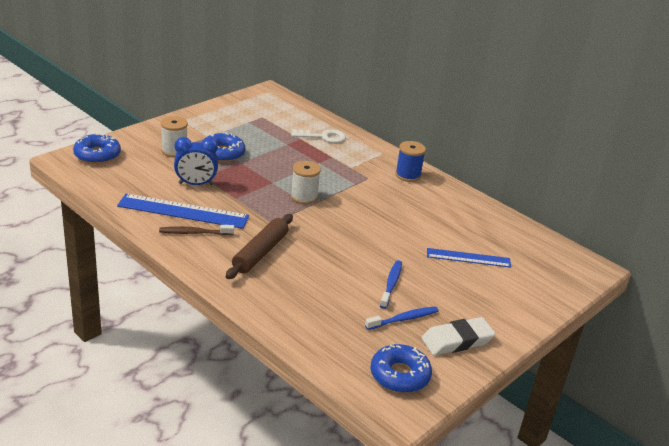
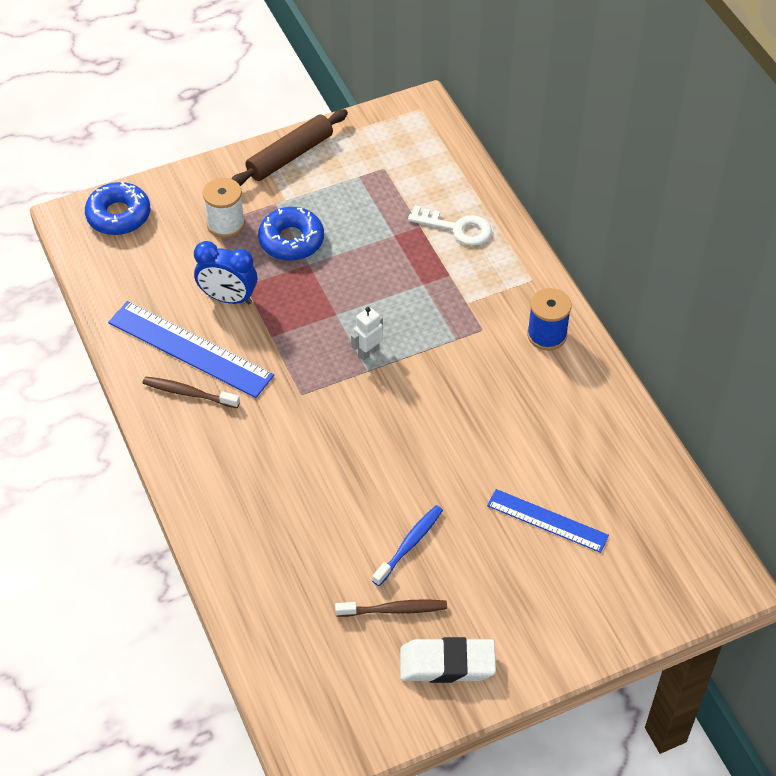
camera: 25 degrees right, 20 degrees up
(260, 253) = (259, 448): brown rolling pin -> brown rolling pin (290, 156)
(304, 197) = (368, 352): white spool -> white robot
(399, 375) = (341, 700): blue donut -> none
(403, 319) = (393, 610): blue toothbrush -> brown toothbrush

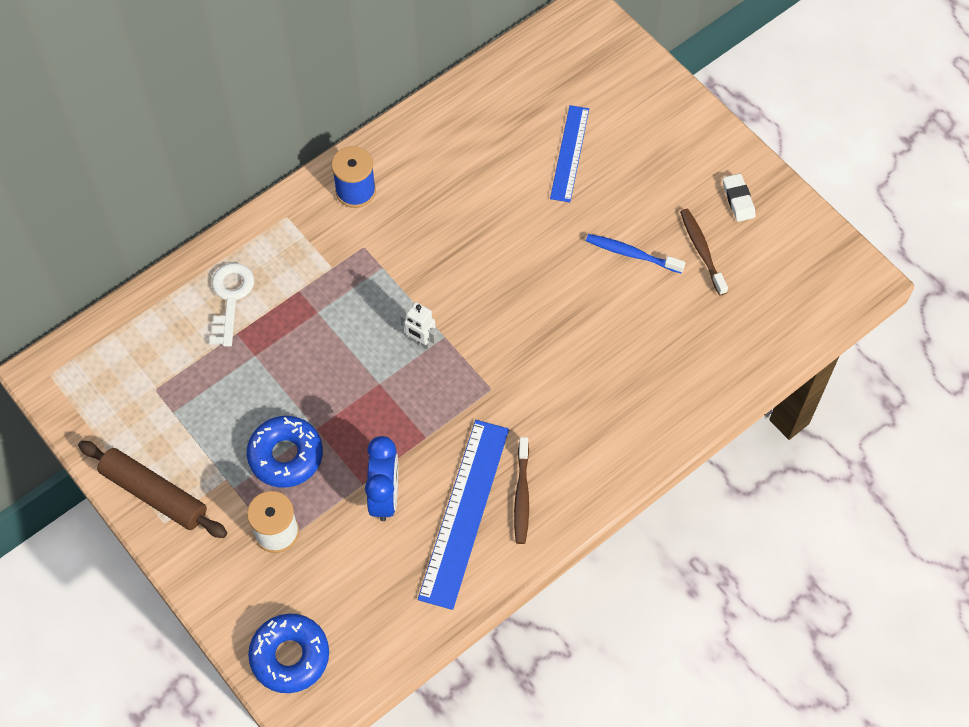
camera: 105 degrees left, 10 degrees up
(447, 664) = (738, 200): white eraser -> white eraser, size x0.59

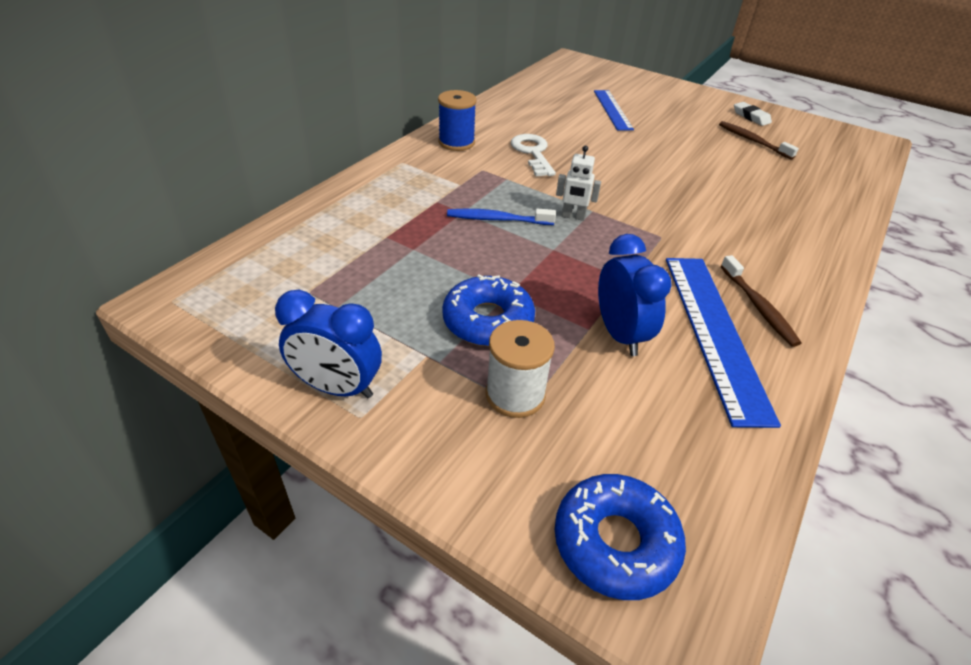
camera: 20 degrees left, 20 degrees down
(154, 493) = (337, 388): brown rolling pin -> blue clock
(230, 298) = (370, 214): white key -> white key (532, 153)
(632, 254) = (704, 148): blue toothbrush -> blue toothbrush (498, 219)

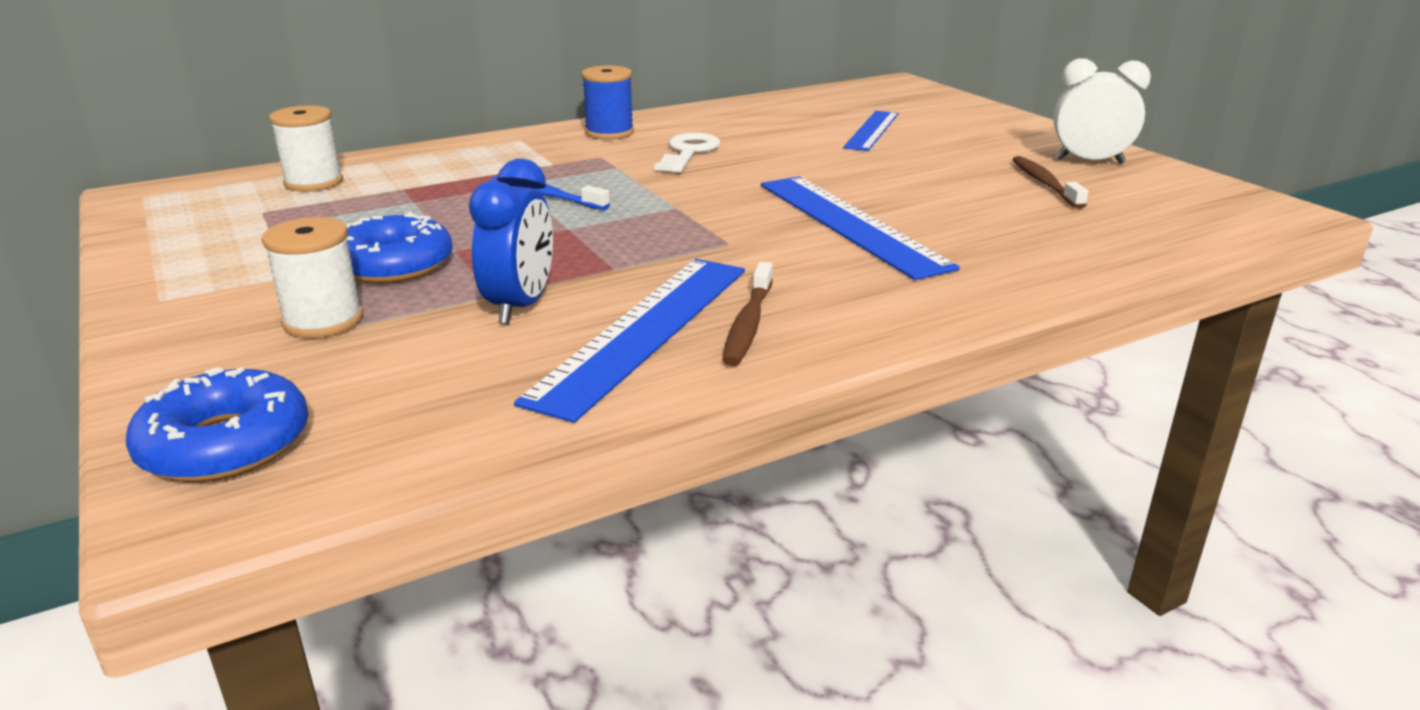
camera: 30 degrees right, 15 degrees down
(306, 247) = (313, 182): none -> white spool
(337, 388) = (174, 277): blue clock -> none
(573, 216) = (642, 208): white robot -> none
(702, 201) = (849, 224): none -> blue ruler
(751, 117) = (1089, 161): white eraser -> white clock

